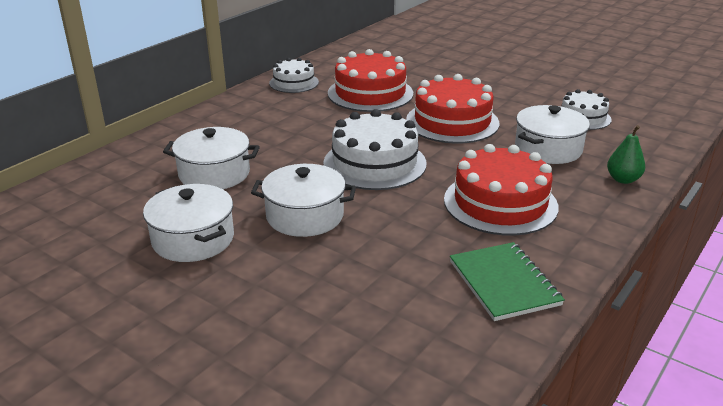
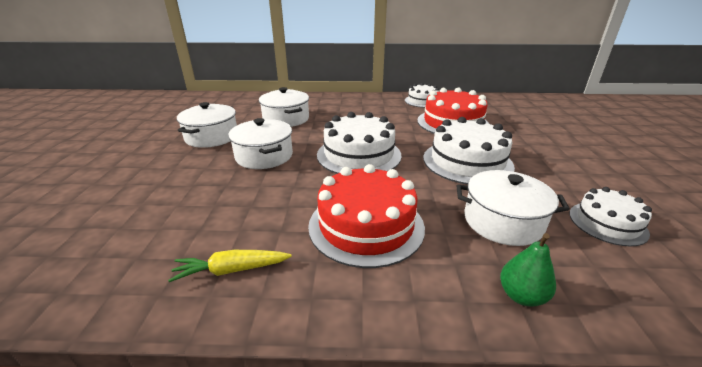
camera: 55 degrees right, 0 degrees up
(452, 122) = (467, 162): red cake -> white cake
(504, 283) = (232, 270): green notebook -> yellow carrot

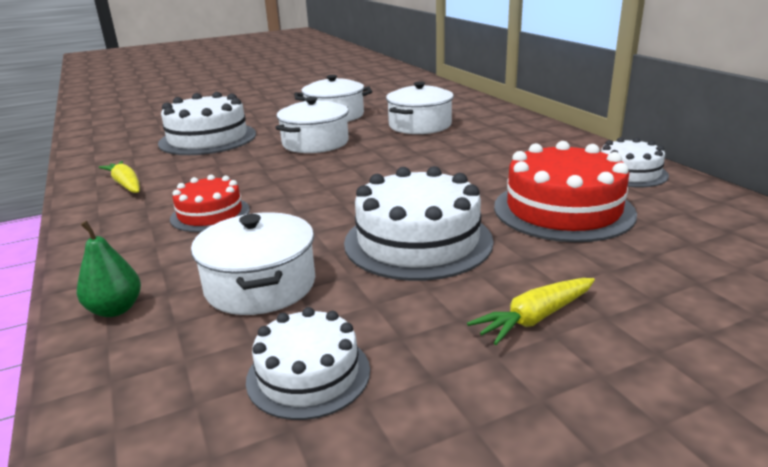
camera: 65 degrees right, 5 degrees down
(359, 155) = (364, 178): white cake -> white cake (208, 139)
(366, 225) = (210, 214): red cake -> red cake, size x0.59
(557, 157) = (535, 318): none -> yellow carrot

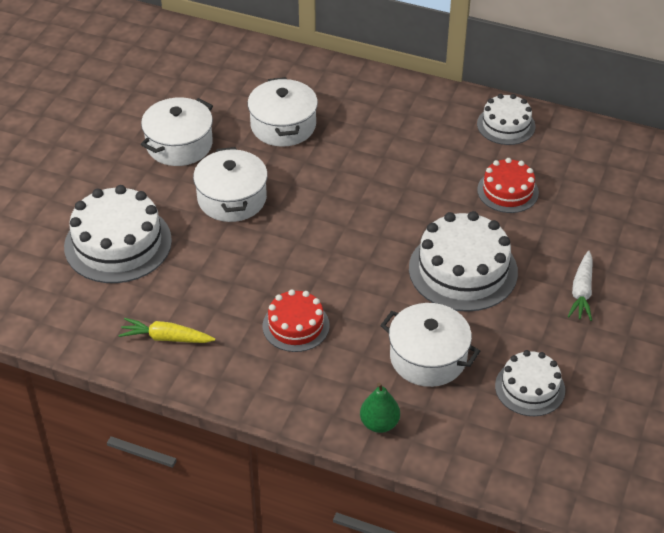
camera: 45 degrees left, 20 degrees up
(535, 318) = (581, 292): yellow carrot -> white carrot
(563, 210) = (507, 191): red cake -> red cake, size x0.59

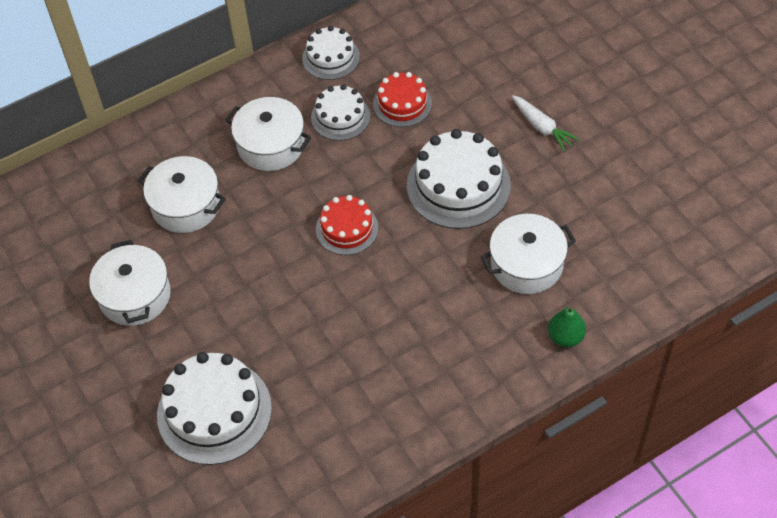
camera: 50 degrees left, 10 degrees up
(166, 338) = (357, 435): yellow carrot -> none
(232, 198) = (238, 294): white pot -> white pot (271, 145)
(296, 325) = (421, 333): red cake -> red cake (347, 228)
(530, 388) = (606, 219): white cake -> white cake (340, 117)

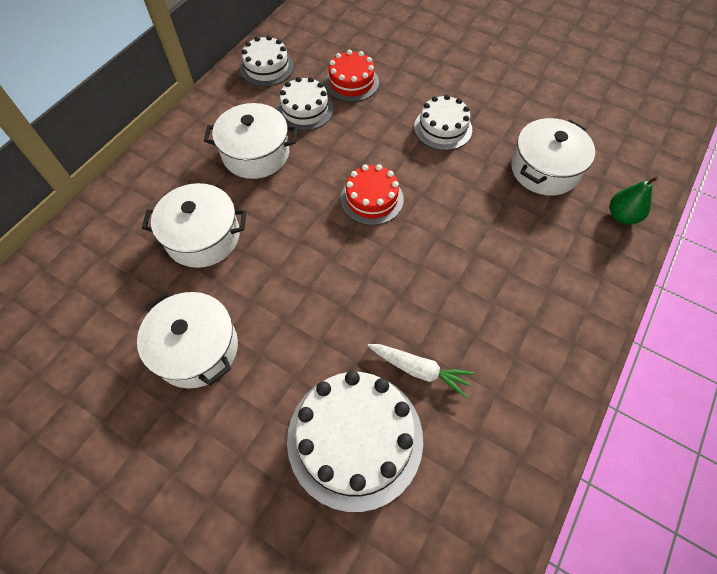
camera: 30 degrees left, 5 degrees up
(458, 185) = (443, 128): white cake -> white cake, size x0.59
(542, 127) = (476, 62): white carrot -> white carrot (419, 370)

